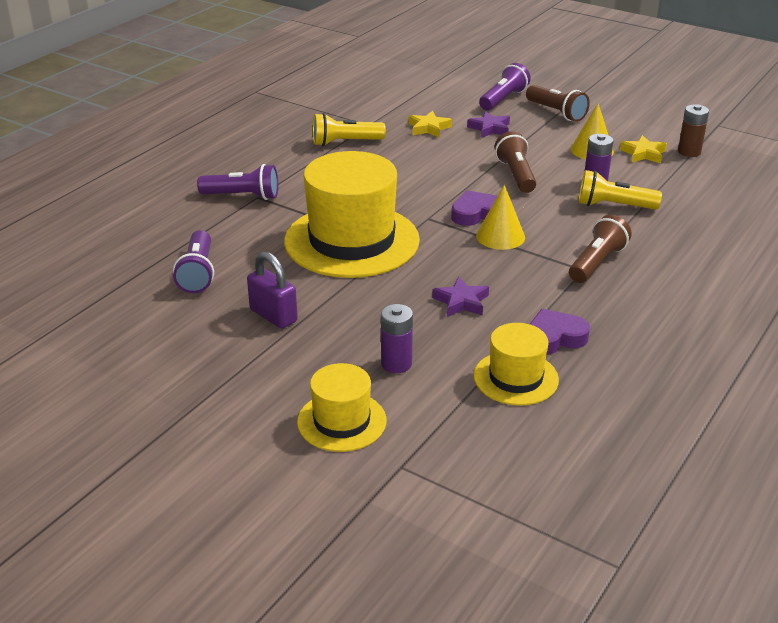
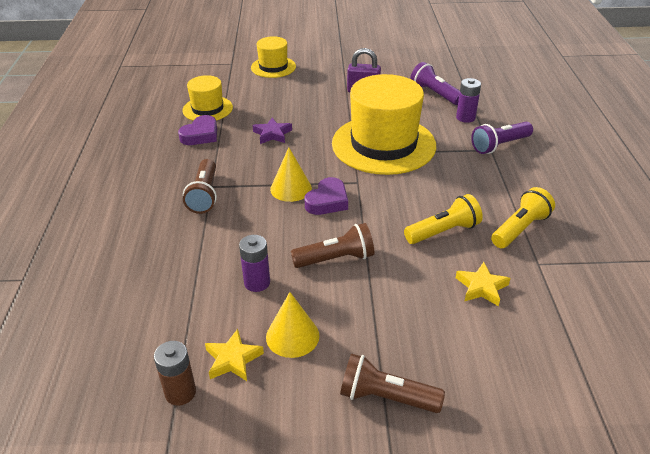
camera: 145 degrees right, 5 degrees up
(396, 364) = (274, 94): purple battery -> purple battery (465, 117)
(490, 128) = (426, 319): purple star -> none
(503, 99) = (472, 392): purple flashlight -> none
(516, 175) = (336, 259): brown flashlight -> brown flashlight turned 60 degrees counterclockwise
(613, 206) = (223, 259): yellow flashlight -> yellow flashlight (443, 232)

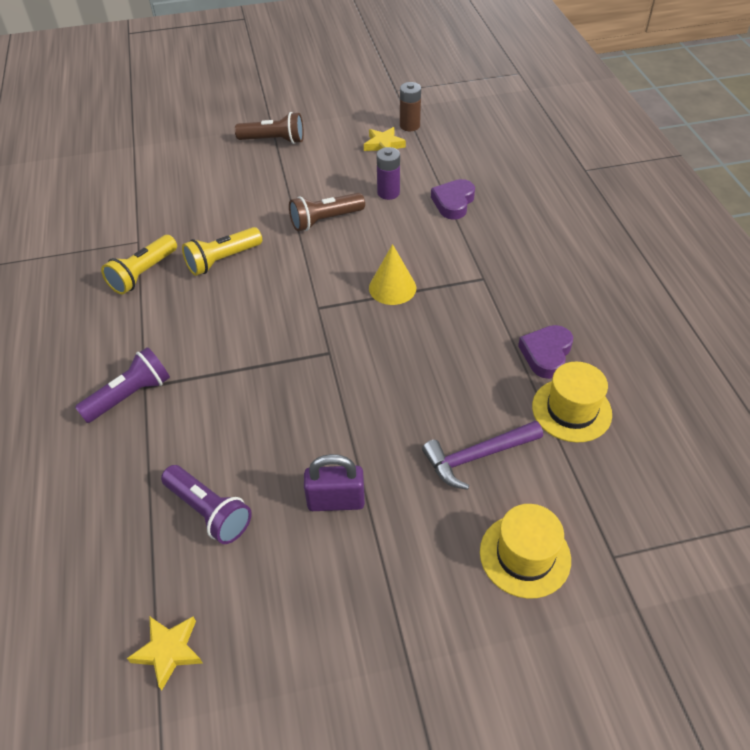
camera: 170 degrees right, 10 degrees up
(204, 195) = (483, 266): brown flashlight -> none
(272, 134) = (449, 370): purple star -> none
(277, 97) = (477, 456): none -> purple hammer
(292, 336) = (346, 163): yellow cone -> none
(327, 201) = (347, 278): purple heart -> purple heart (453, 202)
(383, 144) = (291, 374): yellow hat -> none
(465, 117) = (166, 451): purple battery -> none
(481, 287) = (195, 214): yellow star -> yellow star (168, 651)

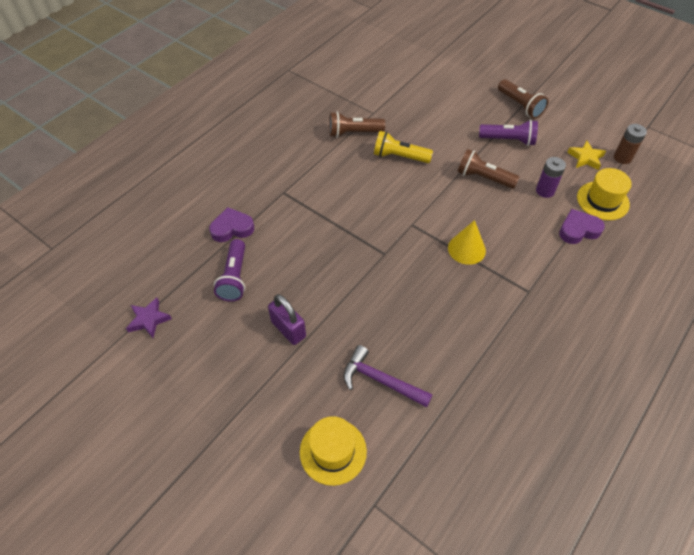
camera: 50 degrees right, 5 degrees up
(130, 396) = (272, 191): purple flashlight -> purple flashlight (508, 140)
(143, 274) = (353, 133): yellow flashlight -> brown flashlight
(168, 651) = (149, 320): yellow star -> purple star
(546, 354) = (500, 369): purple heart -> purple heart (232, 228)
(571, 410) = (467, 412): yellow hat -> yellow hat (602, 201)

